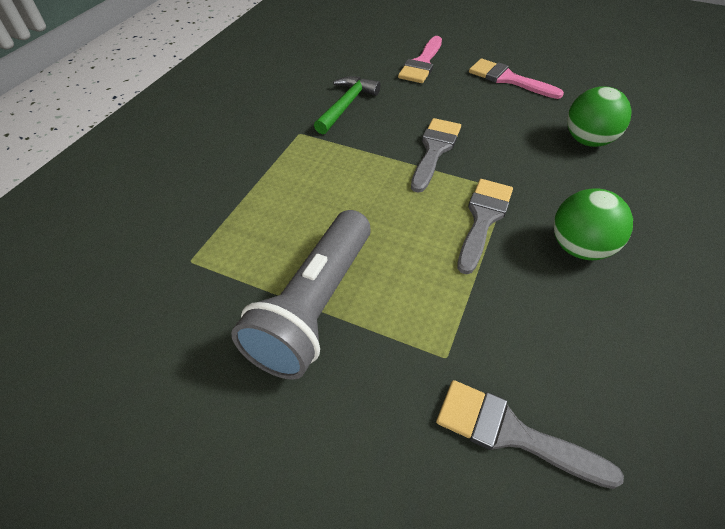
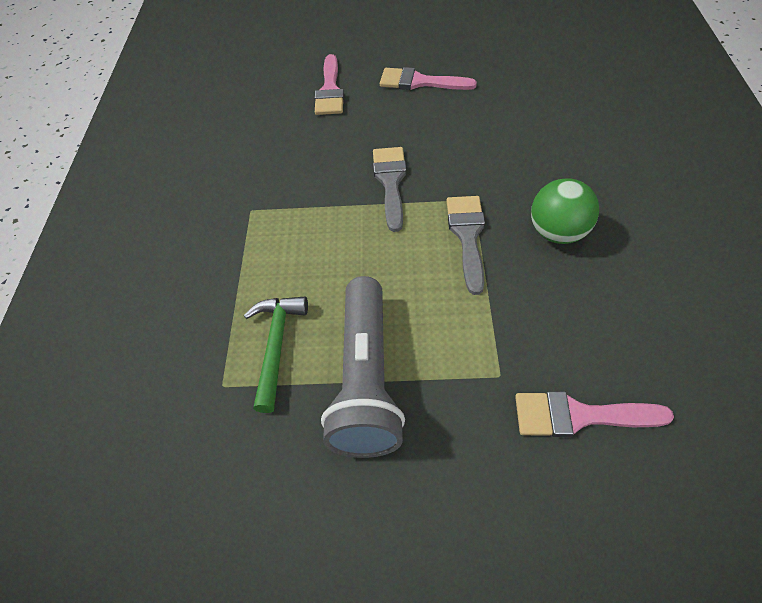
camera: 20 degrees left, 5 degrees up
(346, 105) = (280, 163): green hammer -> green hammer (276, 345)
(510, 433) = (579, 416): grey brush -> pink brush
(587, 140) = (518, 124): green ball -> none

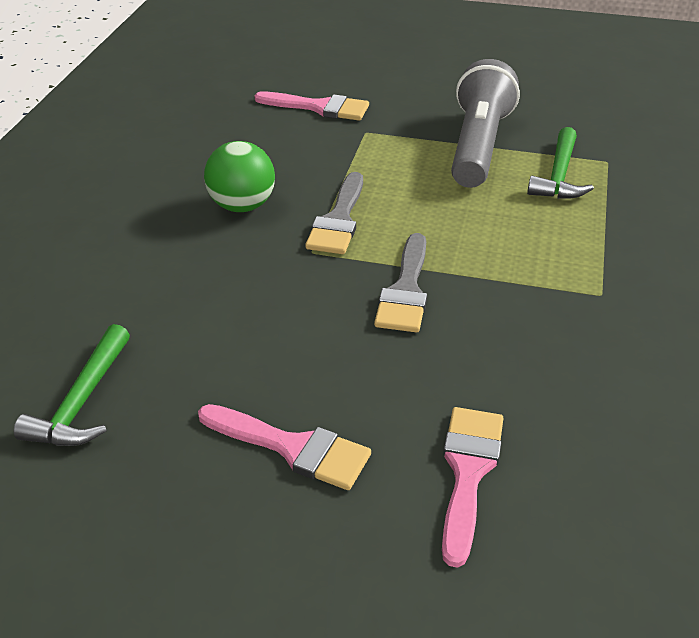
camera: 170 degrees left, 15 degrees down
(541, 78) = (82, 402): none -> green hammer

